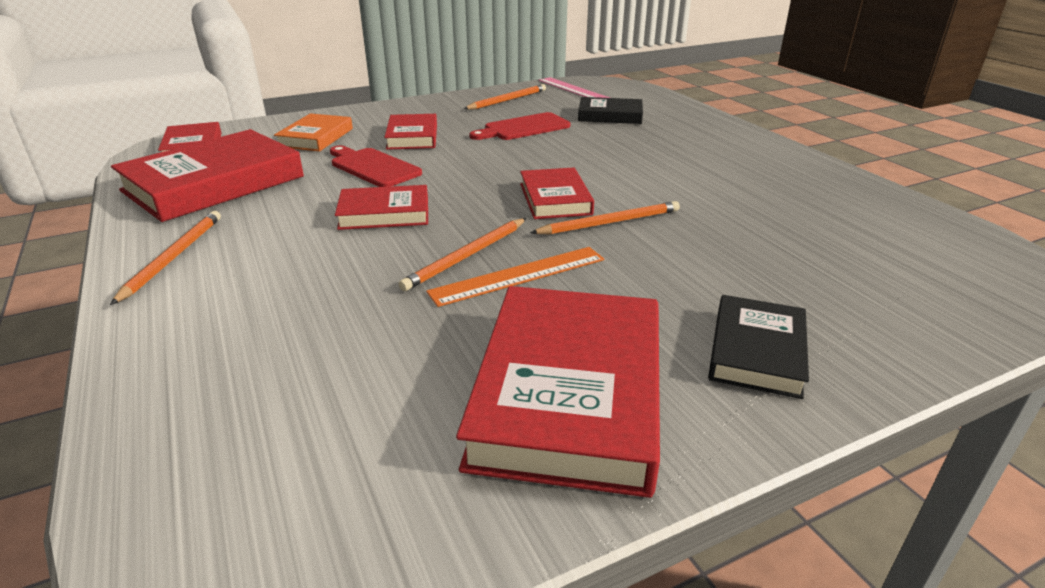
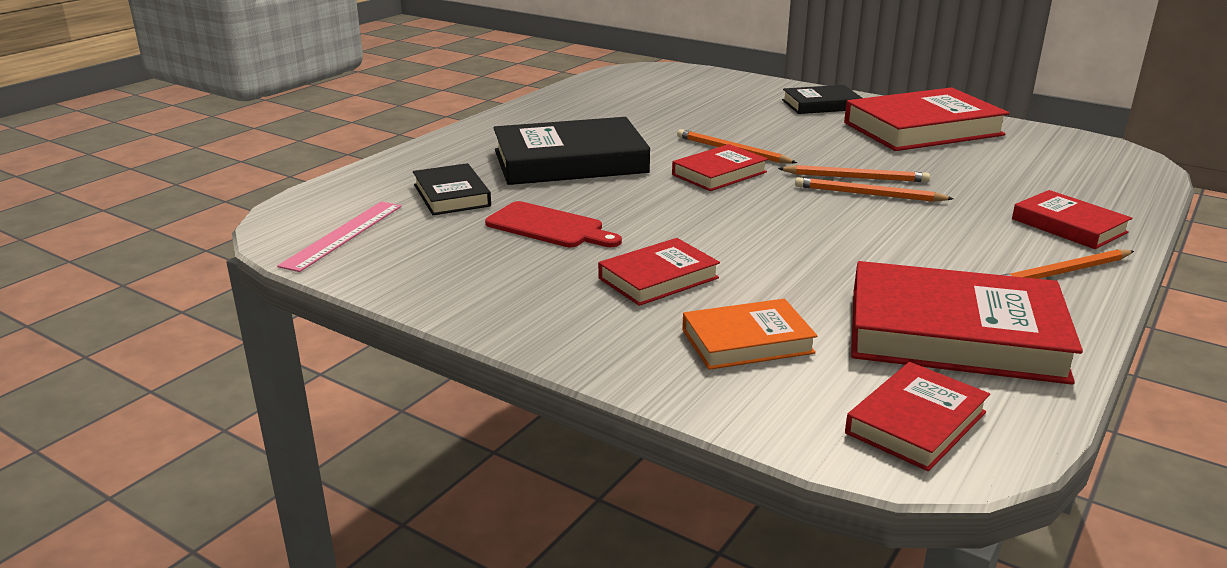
camera: 120 degrees left, 5 degrees down
(373, 167) = (774, 265): red cutting board -> none
(384, 213) = (851, 223): red book -> red book (1069, 226)
(507, 100) = (435, 266): orange pencil -> orange pencil (868, 194)
(518, 275) = (849, 159): orange ruler -> none
(645, 155) = (570, 161): none -> black book

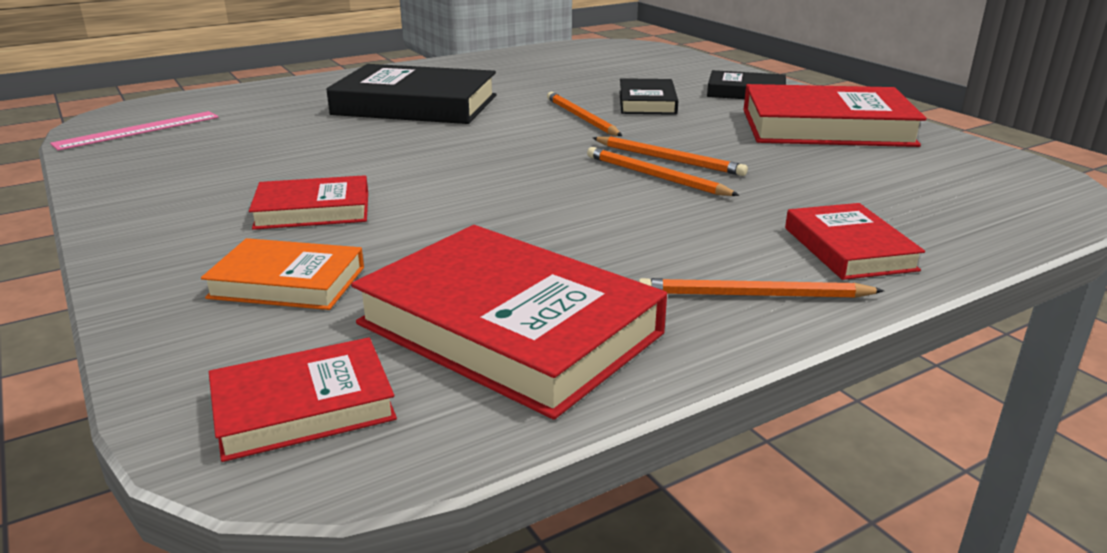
camera: 25 degrees right, 0 degrees up
(451, 195) = (271, 115): black book -> black book (647, 103)
(549, 227) = (301, 152): red cutting board -> none
(719, 173) = (533, 134): red book -> none

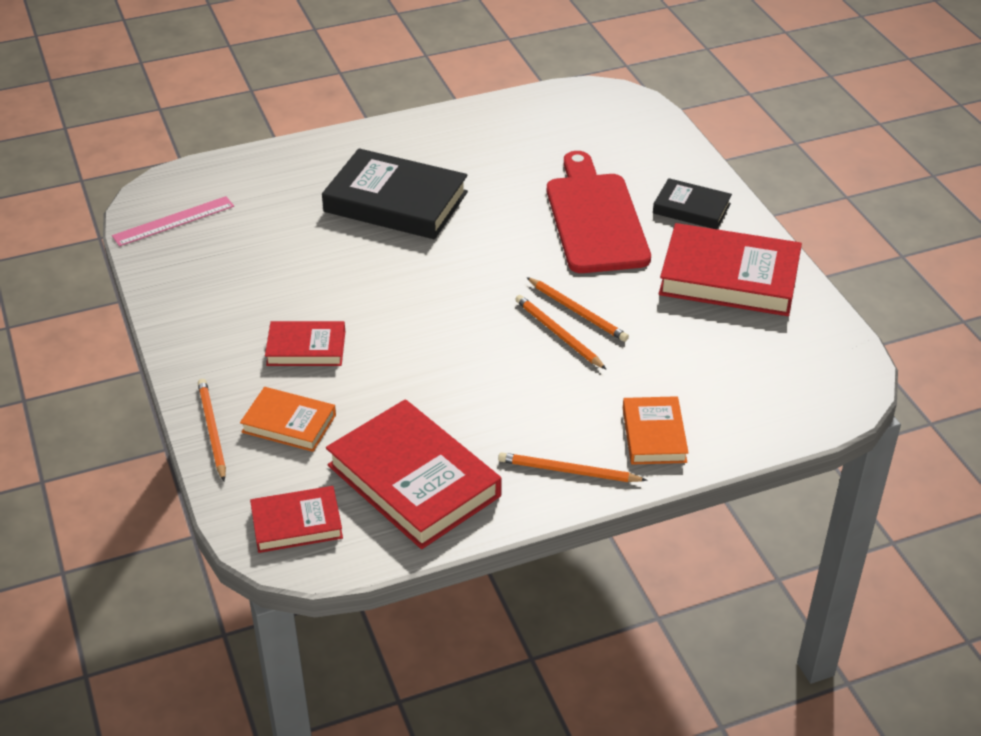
camera: 10 degrees right, 15 degrees up
(581, 118) = (530, 239): orange pencil -> orange pencil (212, 430)
(647, 103) = (595, 218): black book -> red cutting board
(849, 249) = (654, 435): red book -> orange book

